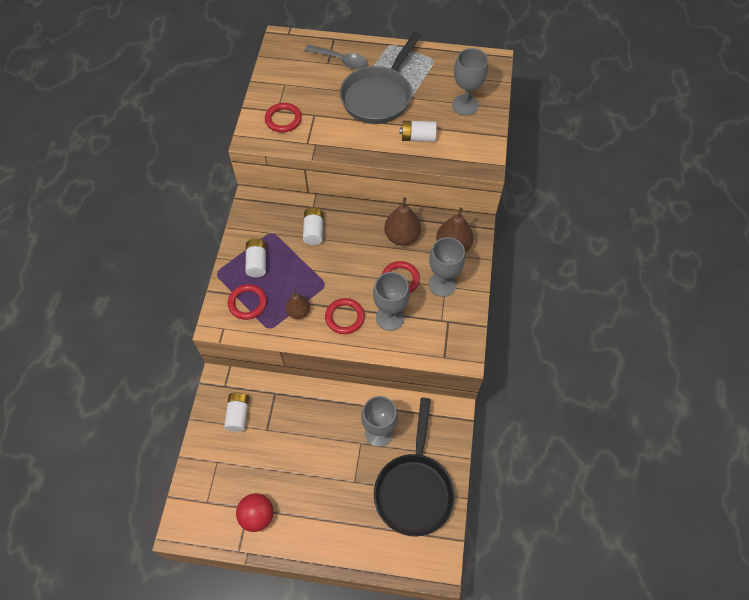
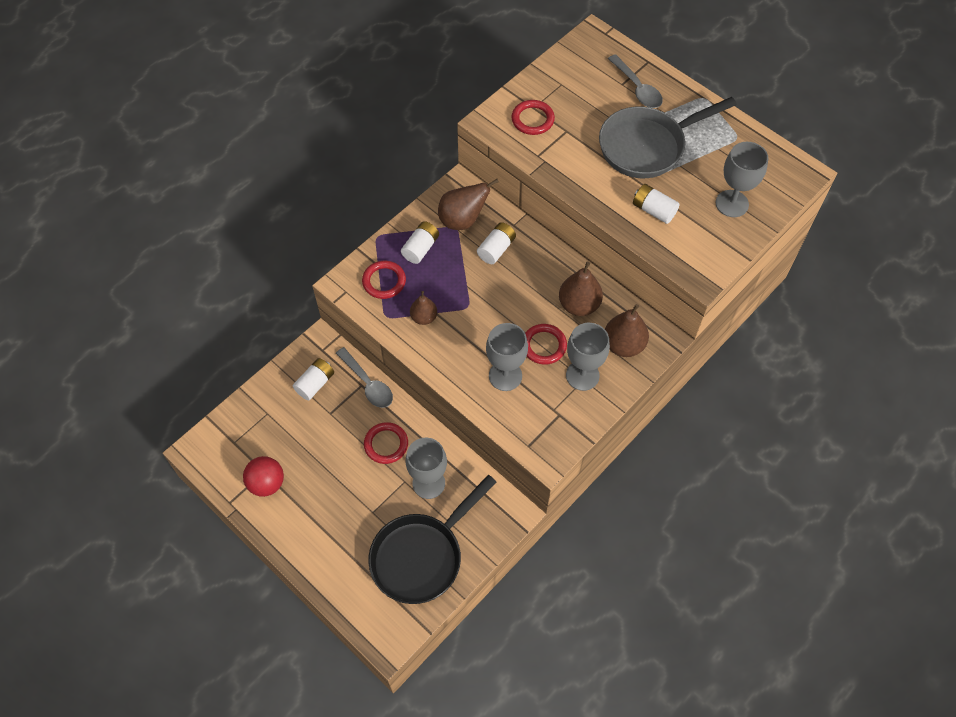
camera: 35 degrees right, 0 degrees up
(273, 224) = (462, 220): none -> brown pear
(279, 389) = (368, 383): none -> grey spoon
(344, 317) = (462, 349): red ring -> red ring (386, 444)

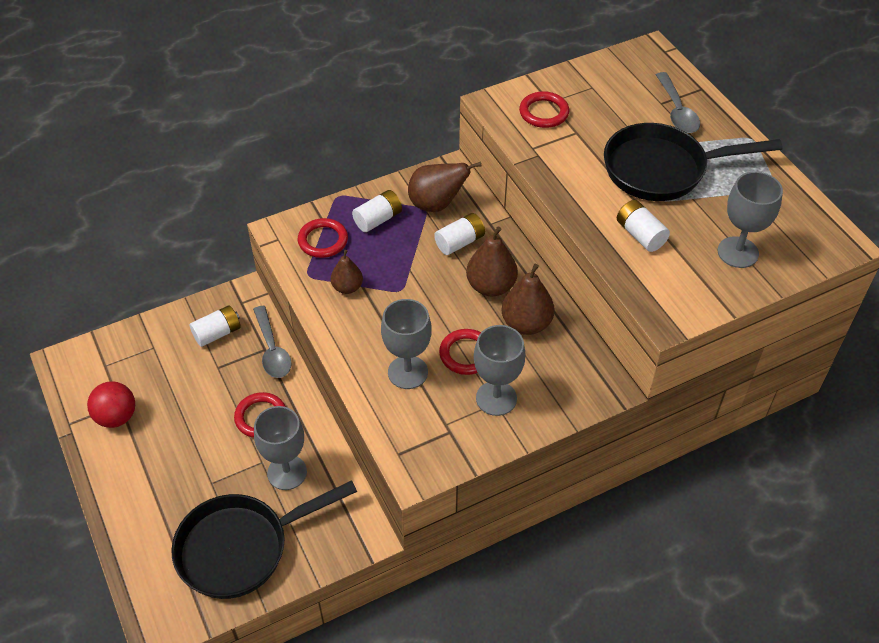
camera: 20 degrees right, 10 degrees down
(623, 345) = (559, 380): brown pear -> brown pear (491, 286)
(647, 146) = (662, 169): grey pan -> black pan

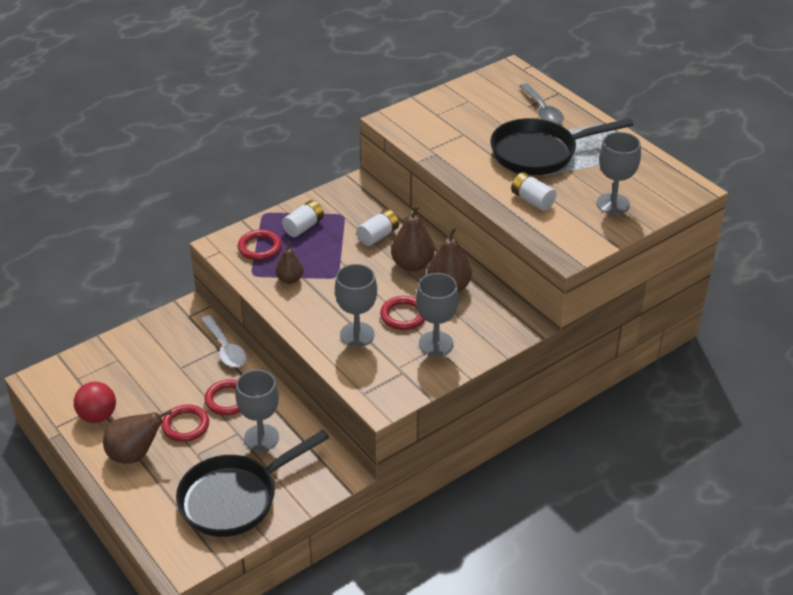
camera: 10 degrees left, 10 degrees down
(217, 333) = (173, 342): white battery -> none
(272, 350) = (225, 348): grey spoon -> white spoon
(436, 204) = (351, 210): brown pear -> brown pear (135, 454)
(544, 112) = (433, 123): red ring -> red ring (185, 425)

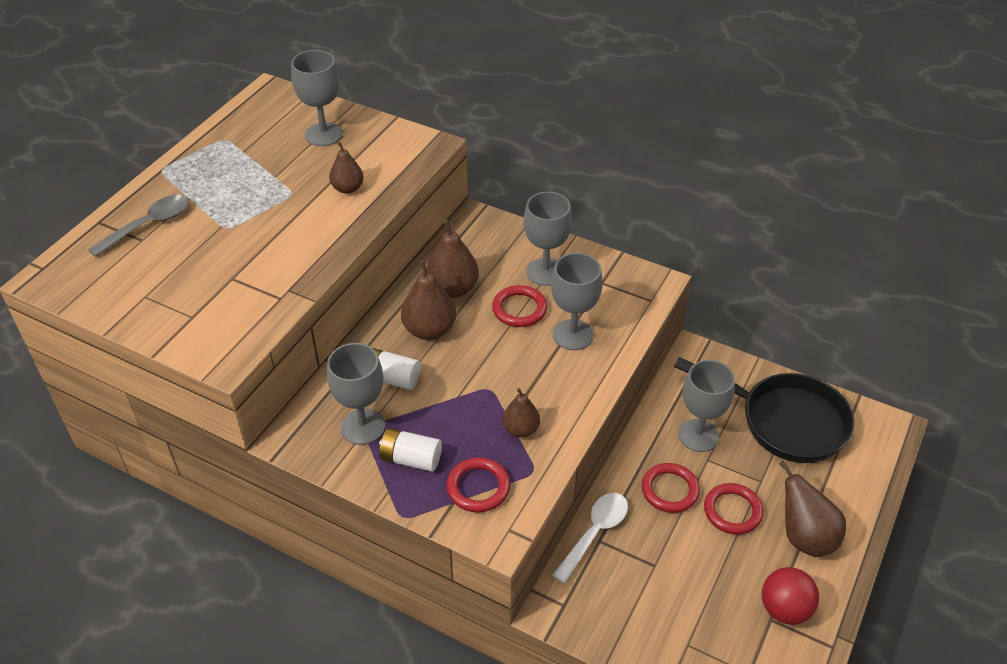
camera: 115 degrees left, 5 degrees up
(345, 214) = (363, 427): none -> grey goblet
(532, 200) = (348, 188): white battery -> brown pear
(540, 153) = (248, 205): black pan -> none

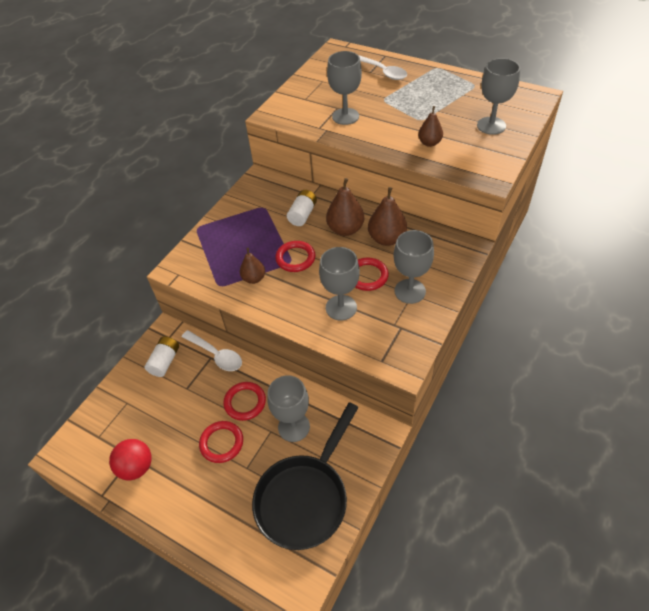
camera: 95 degrees right, 5 degrees up
(149, 225) = (383, 72): grey spoon -> white spoon
(363, 427) = (264, 205): grey goblet -> grey goblet (345, 116)
(411, 459) = (237, 228): white battery -> white battery (165, 361)
(478, 487) = (211, 259): red ring -> red ring (295, 258)
(805, 537) = (191, 492): brown pear -> none

